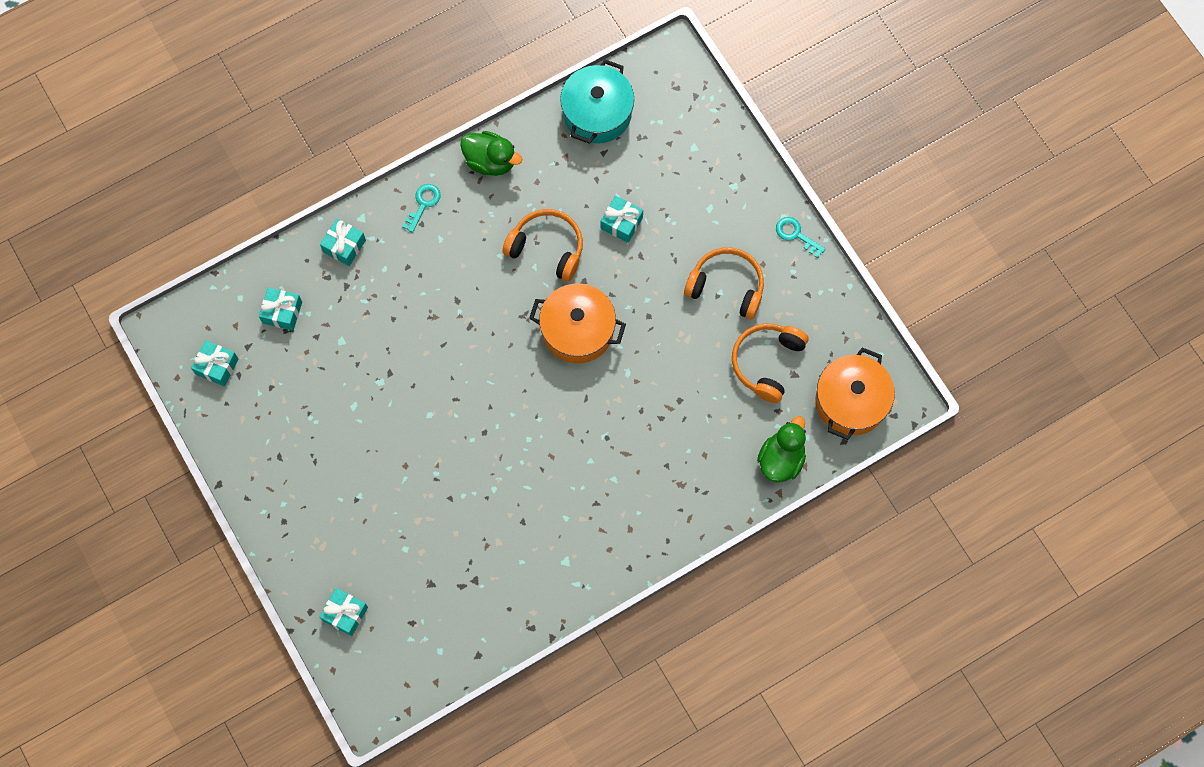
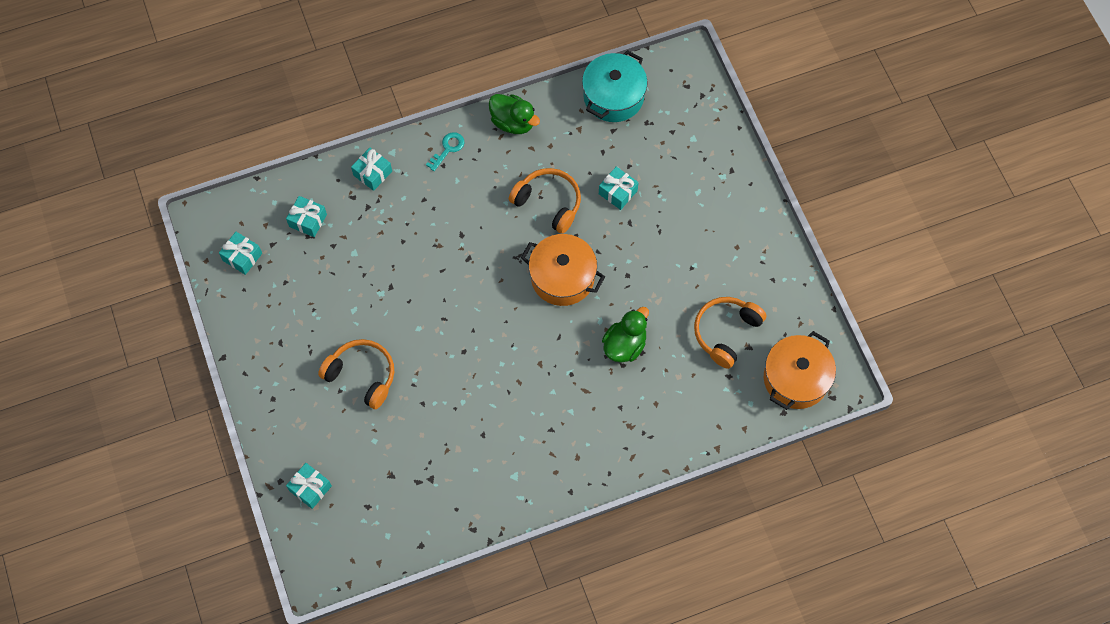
camera: 10 degrees right, 5 degrees down
(726, 286) = (701, 261): orange headphones -> orange headphones (362, 375)
(781, 459) = (724, 419): green duck -> green duck (624, 345)
(796, 235) = (770, 227): turquoise key -> none

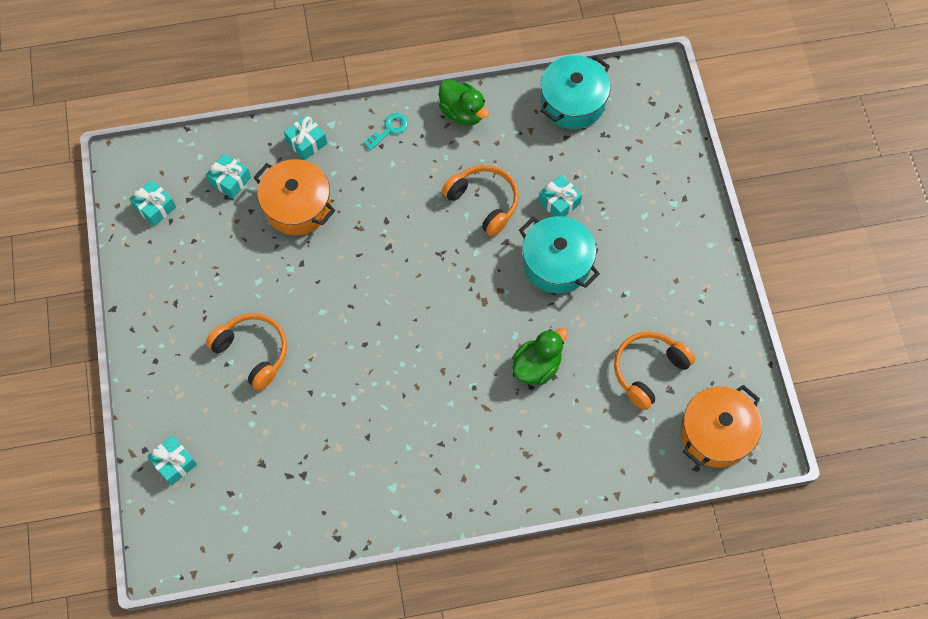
camera: 10 degrees right, 0 degrees up
(562, 277) = (484, 283): orange pot -> orange pot (297, 206)
(626, 249) = (557, 263): none -> turquoise pot

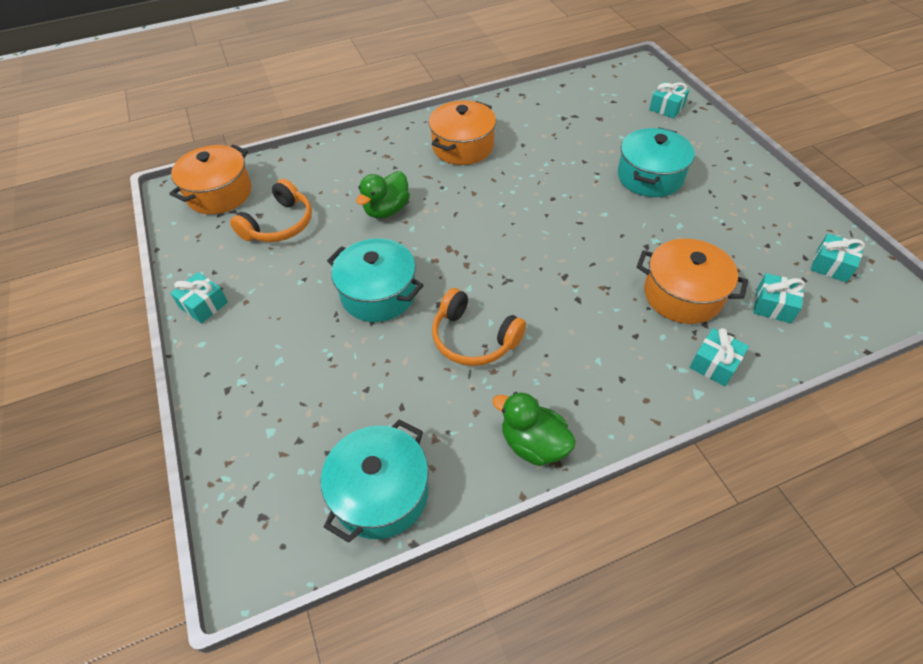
camera: 170 degrees right, 15 degrees down
(253, 352) = (650, 177): orange headphones -> turquoise pot
(389, 129) = (621, 401): turquoise key -> none
(436, 449) = (463, 147): none -> orange pot
(559, 202) = (384, 355): turquoise gift -> turquoise gift (204, 305)

